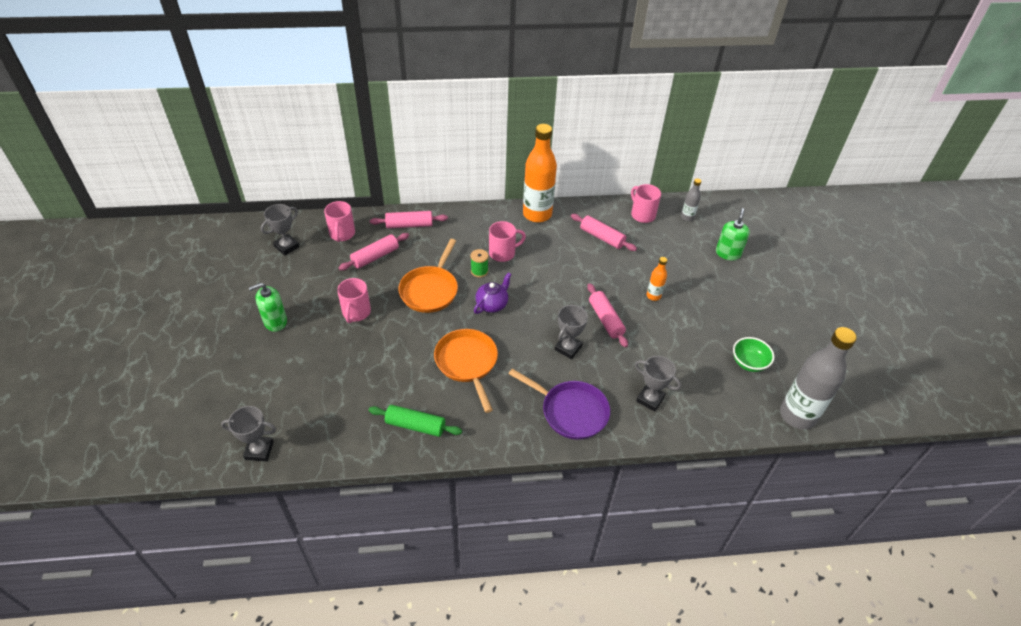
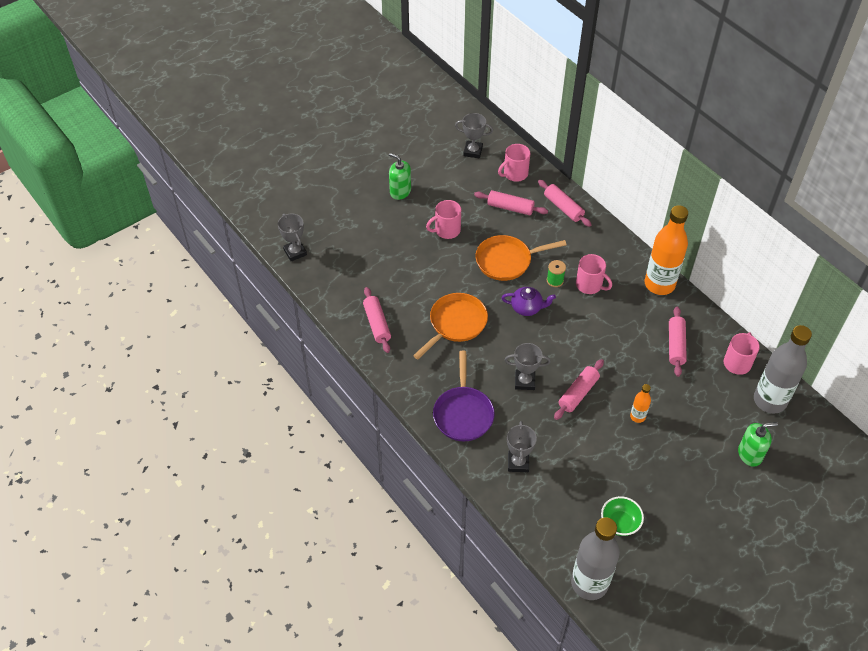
camera: 60 degrees right, 5 degrees up
(415, 425) = (377, 324): green rolling pin -> pink rolling pin
(687, 217) = (769, 400): grey bottle -> grey bottle, size x2.17

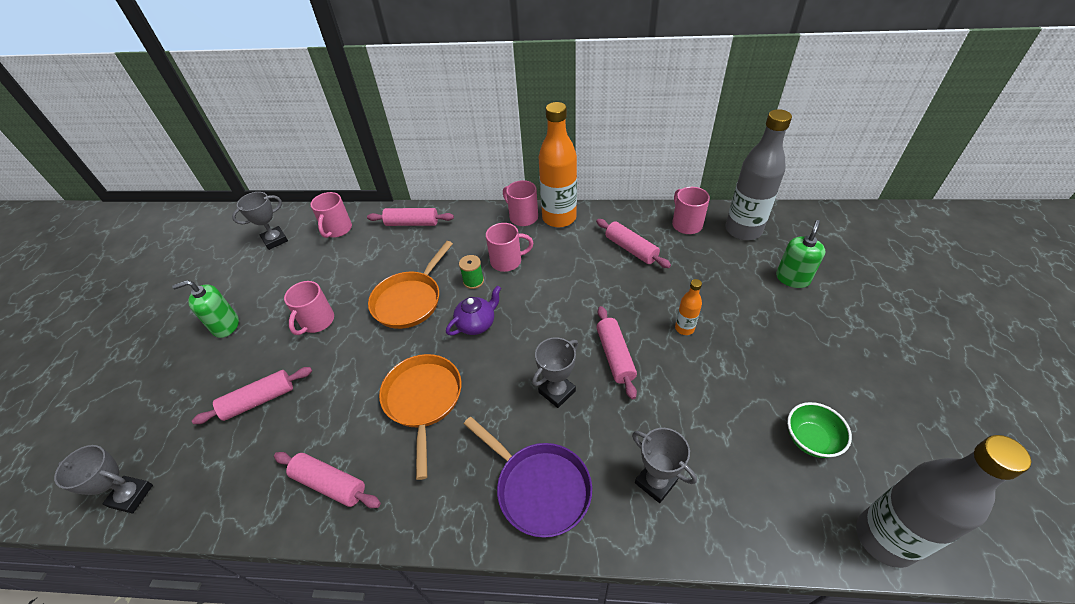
camera: 45 degrees left, 5 degrees down
(510, 208) = (362, 257): pink rolling pin -> pink rolling pin (259, 400)
(637, 263) = (523, 217): none -> pink mug

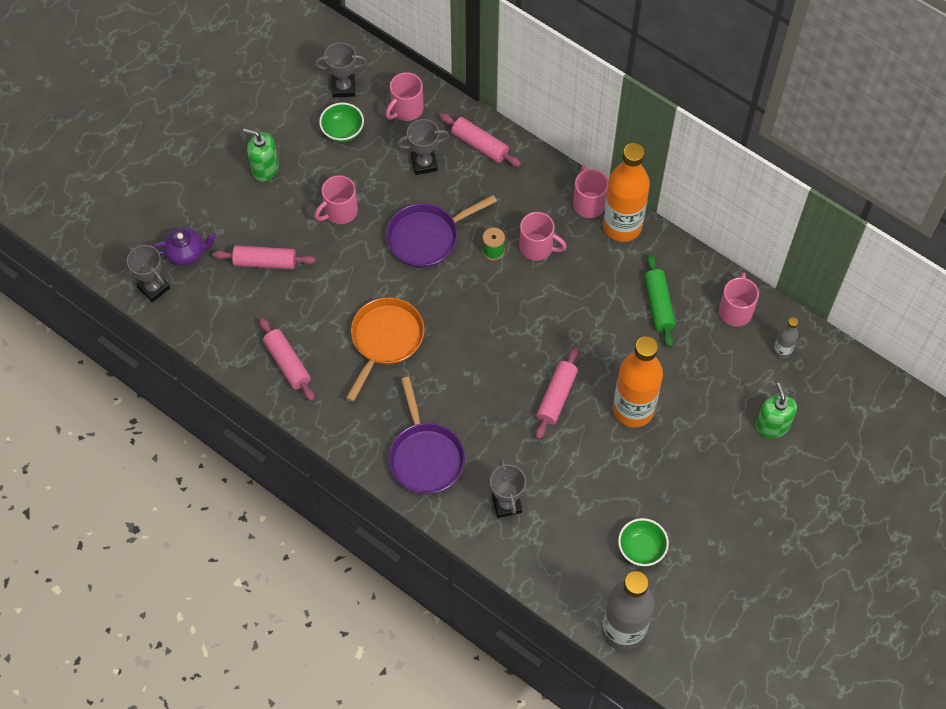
camera: 30 degrees right, 15 degrees up
(289, 266) = (342, 131): none -> green bowl
(410, 300) = (427, 237): orange pan -> purple pan
(476, 324) = (468, 297): purple teapot -> purple teapot (186, 253)
(557, 391) = (489, 397): grey trophy -> grey trophy (424, 163)
(631, 249) = (658, 305): pink rolling pin -> green rolling pin
(684, 328) = (633, 410): orange bottle -> orange bottle, size x2.17
(743, 230) = (782, 351): grey bottle -> grey bottle, size x0.46
(792, 278) = (772, 426): green soap dispenser -> green soap dispenser turned 75 degrees counterclockwise

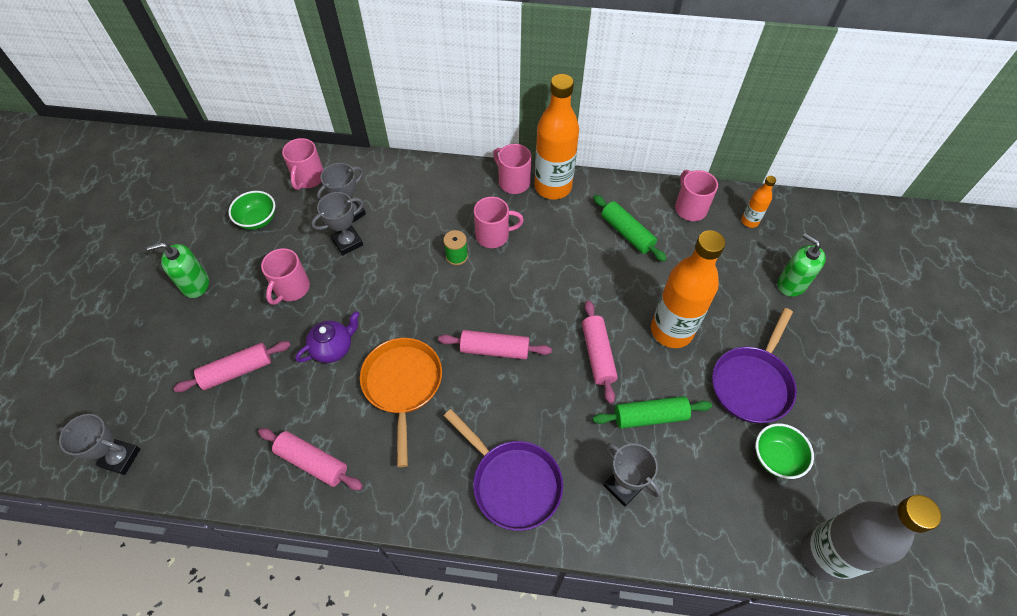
camera: 30 degrees left, 5 degrees down
(186, 253) = (145, 403): purple teapot -> purple teapot (333, 348)
(343, 88) = (240, 185): grey trophy -> grey trophy (348, 242)
(427, 237) = (389, 272): purple pan -> purple pan (752, 383)
(479, 145) = (391, 178): pink rolling pin -> pink rolling pin (494, 349)
(564, 466) = (650, 416): none -> green rolling pin
(782, 351) = (749, 221): grey bottle -> orange bottle

